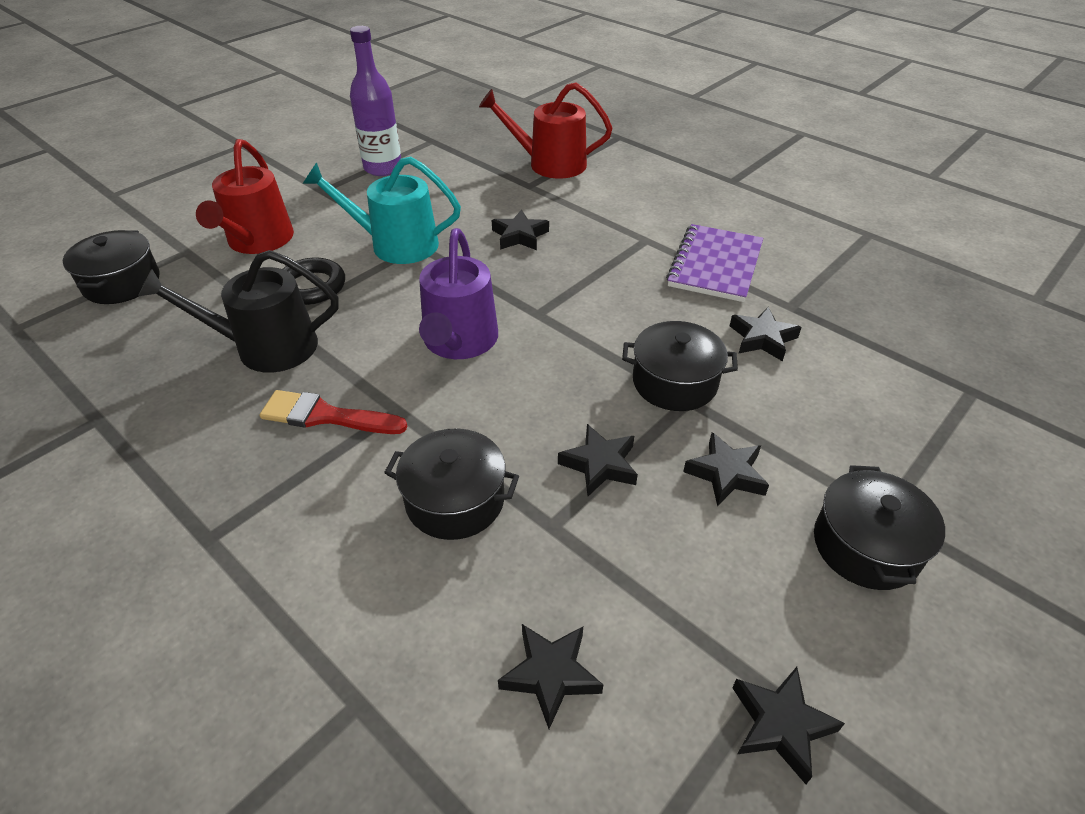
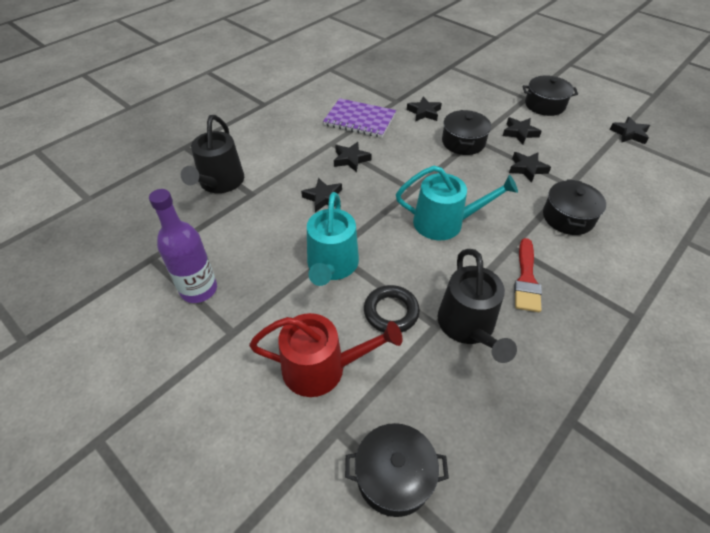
camera: 90 degrees left, 5 degrees up
(459, 342) = (444, 223): purple watering can -> turquoise watering can
(550, 164) = (220, 182): red watering can -> black watering can
(550, 675) = (641, 185): black star -> black star (351, 159)

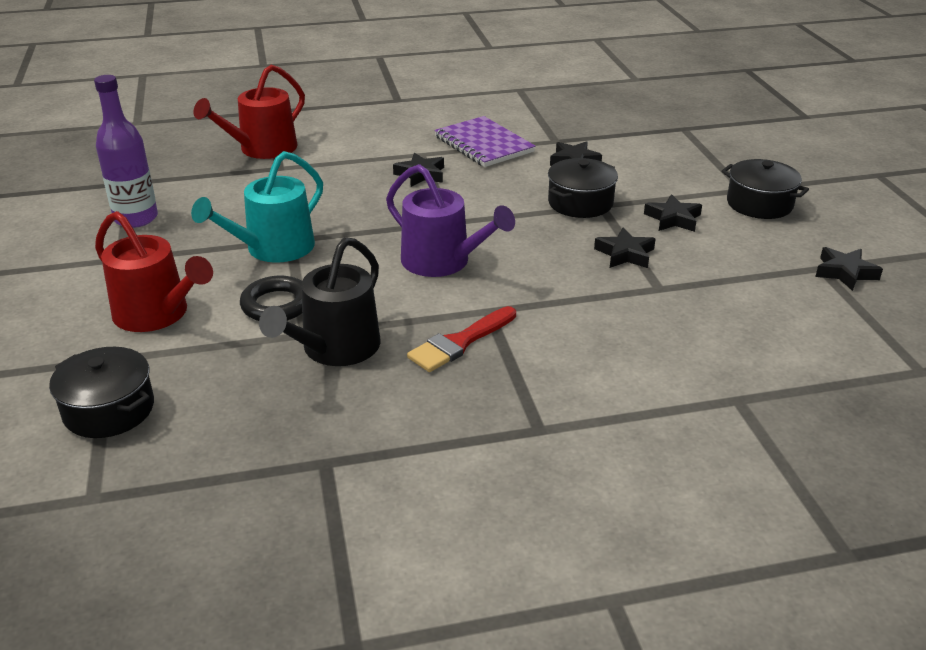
camera: 35 degrees right, 15 degrees down
(220, 182) = (262, 149): black watering can -> red watering can
(323, 198) = (344, 195): black star -> none
(444, 223) = (442, 262): turquoise watering can -> purple watering can
(568, 217) = (604, 314): black pot -> none

